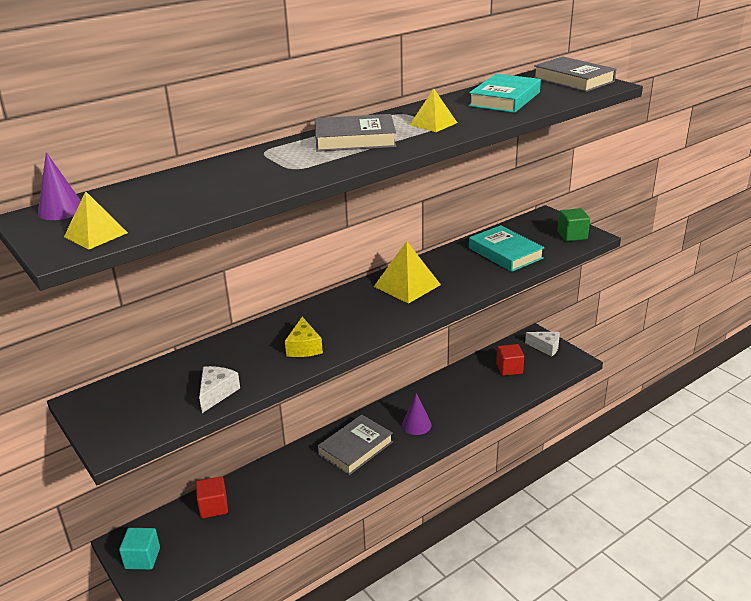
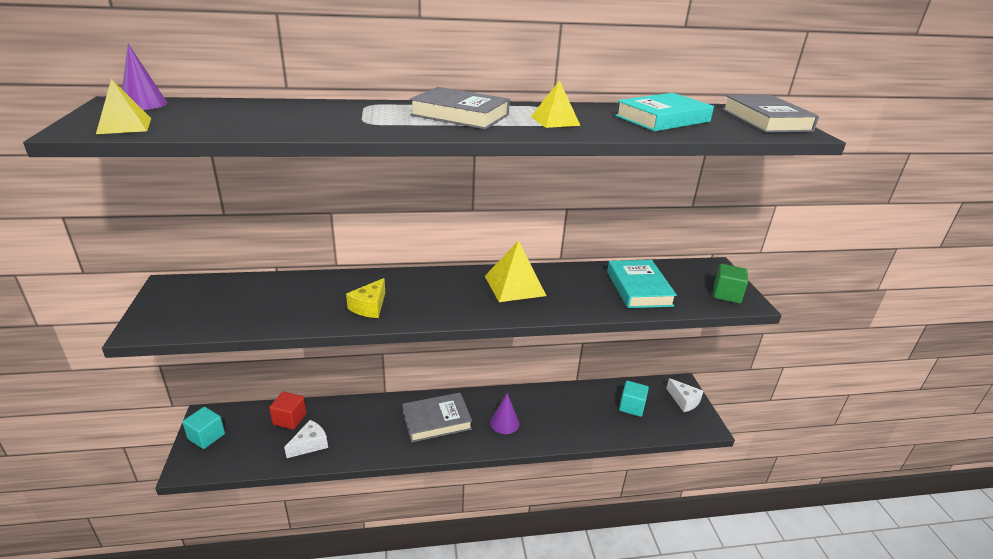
camera: 25 degrees right, 0 degrees up
(216, 393) = (260, 318): white cheese -> white cheese (310, 444)
(509, 368) = (631, 407): red cube -> turquoise cube

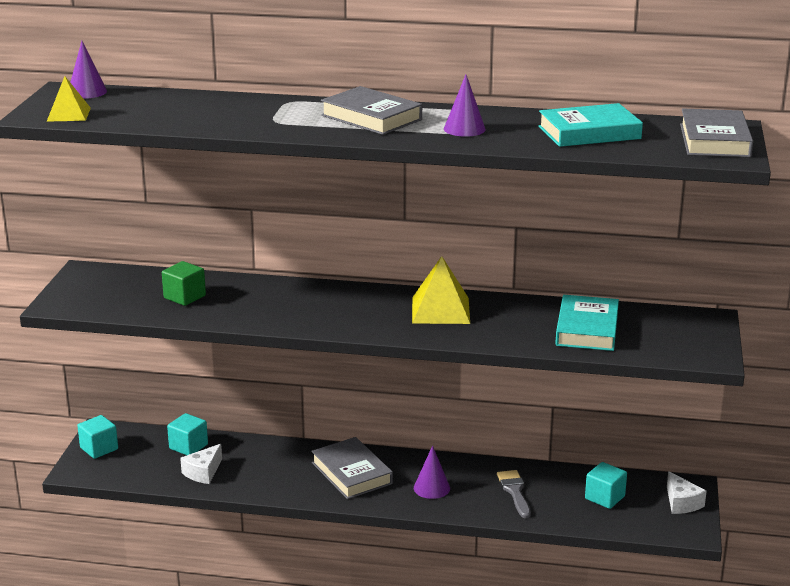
camera: 20 degrees right, 5 degrees down
(289, 419) = (188, 446): red cube -> turquoise cube
(310, 444) = (203, 472): white cheese -> white cheese turned 150 degrees clockwise
(369, 307) = (272, 312): yellow cheese -> none
(436, 420) = (352, 473): grey book -> grey book turned 60 degrees clockwise
(555, 121) = (464, 129): yellow pyramid -> purple cone
(566, 414) = (514, 491): none -> grey brush
(726, 294) = (693, 347): green cube -> green cube (184, 297)

